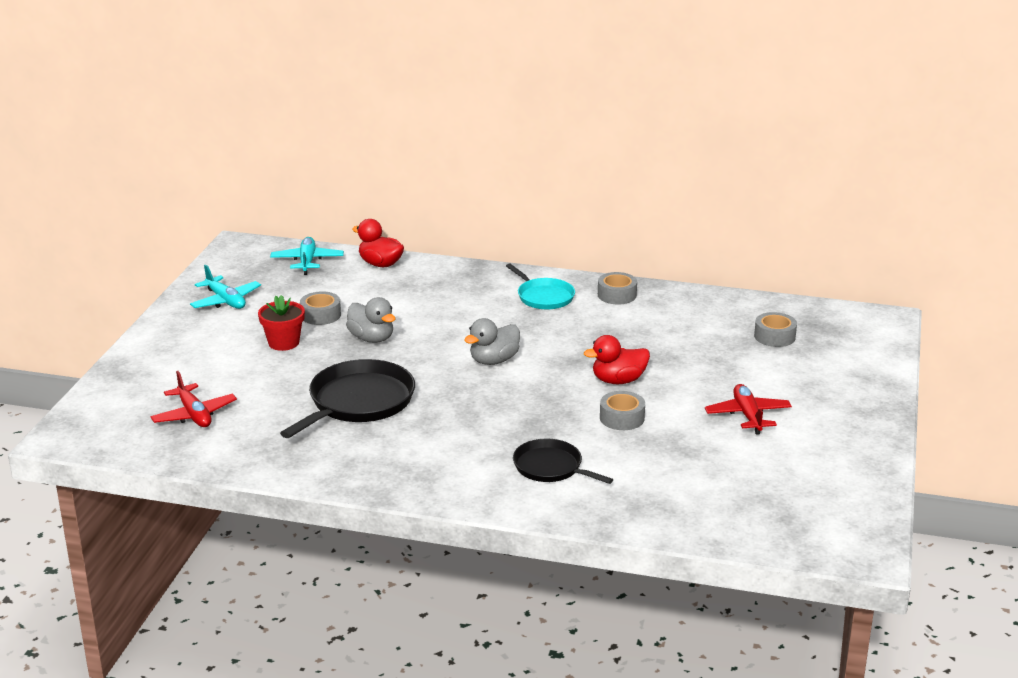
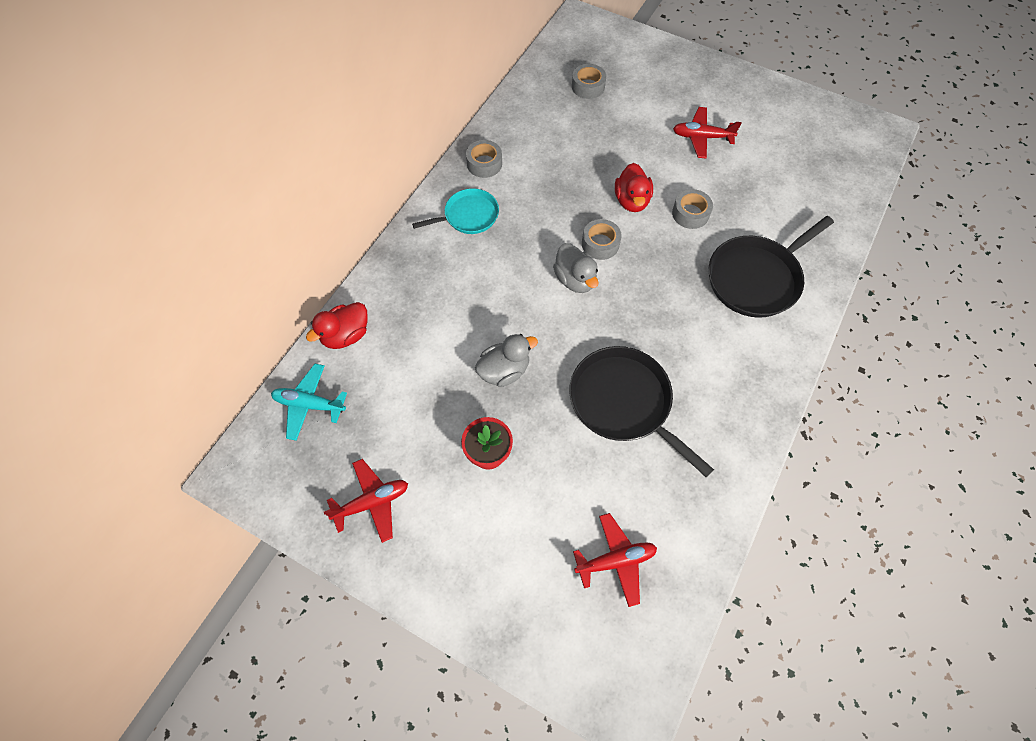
camera: 75 degrees left, 35 degrees up
(225, 301) = (372, 502): turquoise plane -> red plane
(321, 315) = (439, 409): grey tape -> grey tape (600, 244)
(551, 467) = (756, 278): black pan -> black pan, size x1.64

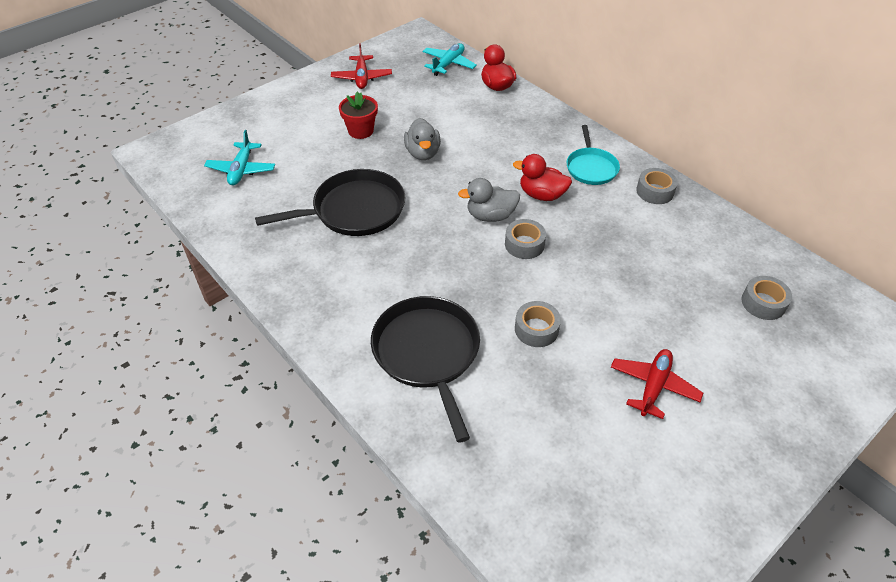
camera: 110 degrees right, 15 degrees down
(616, 561) = (241, 170): red plane -> turquoise plane
(631, 201) = (571, 285): red duck -> red duck (542, 195)

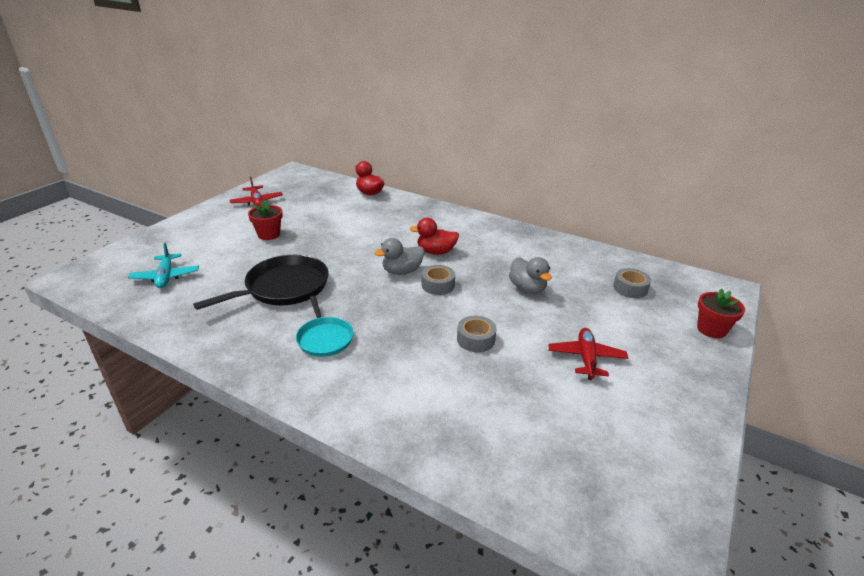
camera: 20 degrees left, 15 degrees down
(423, 153) = (328, 241): grey duck -> grey duck (527, 288)
(427, 353) = (392, 377): black pan -> none
(448, 64) = (326, 185): turquoise plane -> none
(591, 167) = (464, 230): turquoise pan -> turquoise pan (324, 338)
(655, 191) = (517, 236): grey tape -> none
(837, 388) = (711, 329): none -> red flower pot

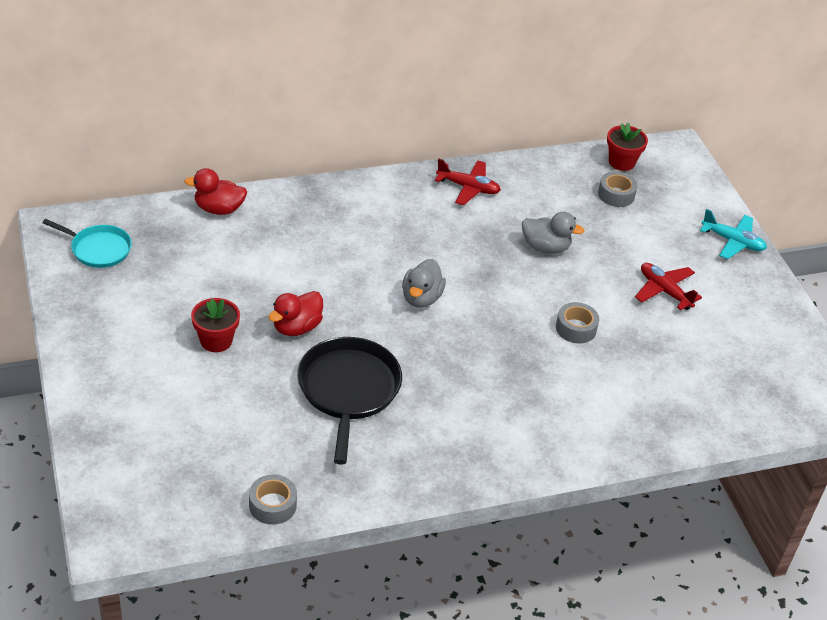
camera: 50 degrees left, 10 degrees up
(166, 277) = (212, 462): turquoise plane -> turquoise plane (733, 242)
(257, 202) = (110, 305): red plane -> red plane (468, 188)
(324, 338) = (468, 411): turquoise pan -> turquoise pan (98, 249)
(436, 252) = (415, 253): red duck -> red duck (296, 327)
(438, 285) = (473, 293): grey tape -> grey tape (272, 505)
(711, 329) = (708, 204): red flower pot -> red flower pot (621, 162)

